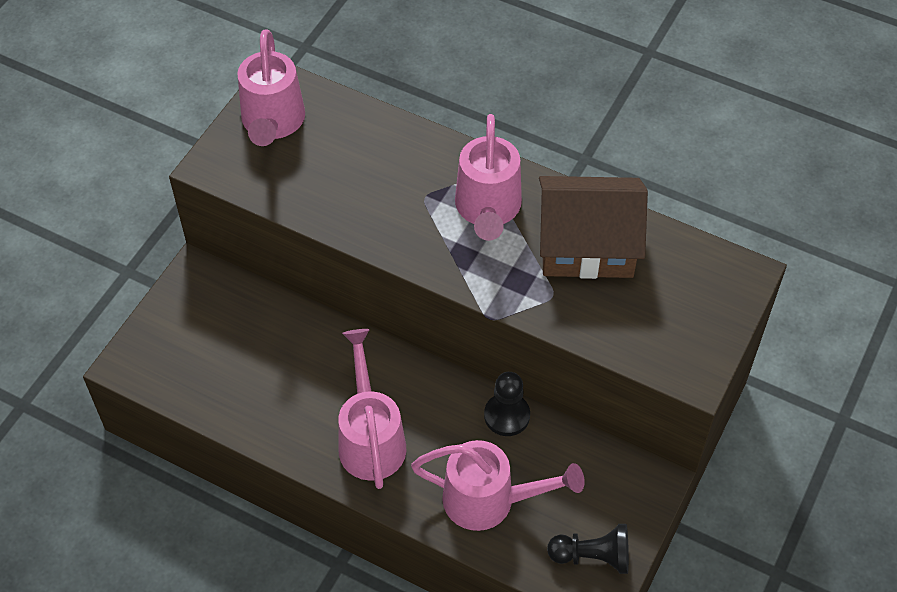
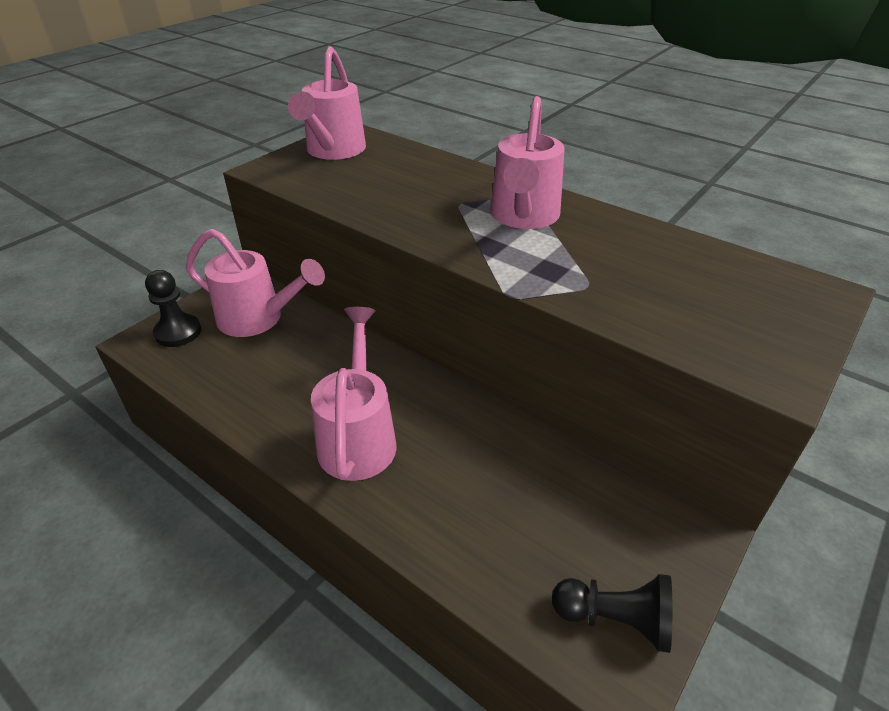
camera: 10 degrees right, 15 degrees down
(489, 500) = (483, 524): pink watering can -> pink watering can (258, 319)
(507, 415) = (518, 435): black pawn -> black pawn (178, 332)
(587, 245) = (630, 251): brown house -> none

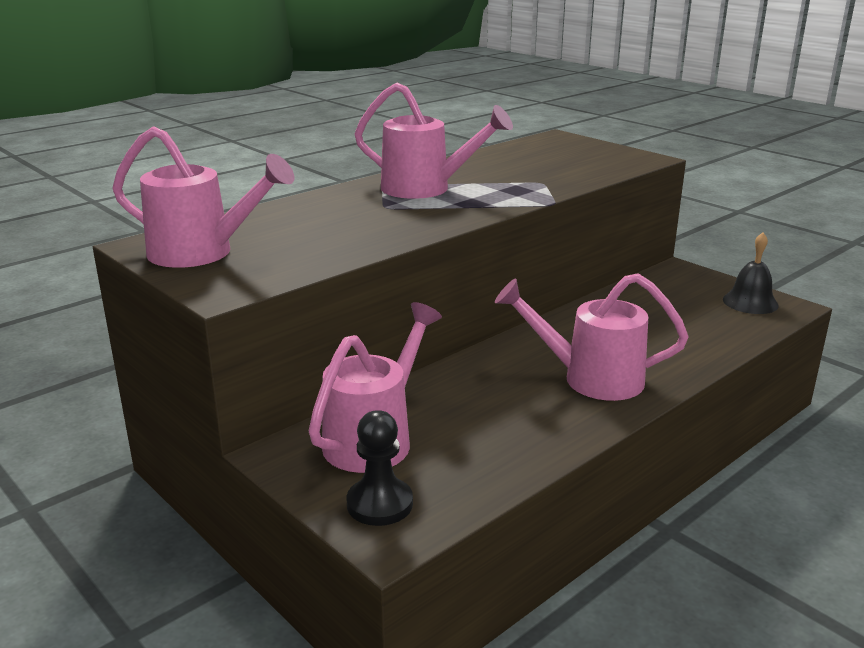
camera: 80 degrees left, 15 degrees down
(615, 620) = (750, 302): black pawn -> black bell

